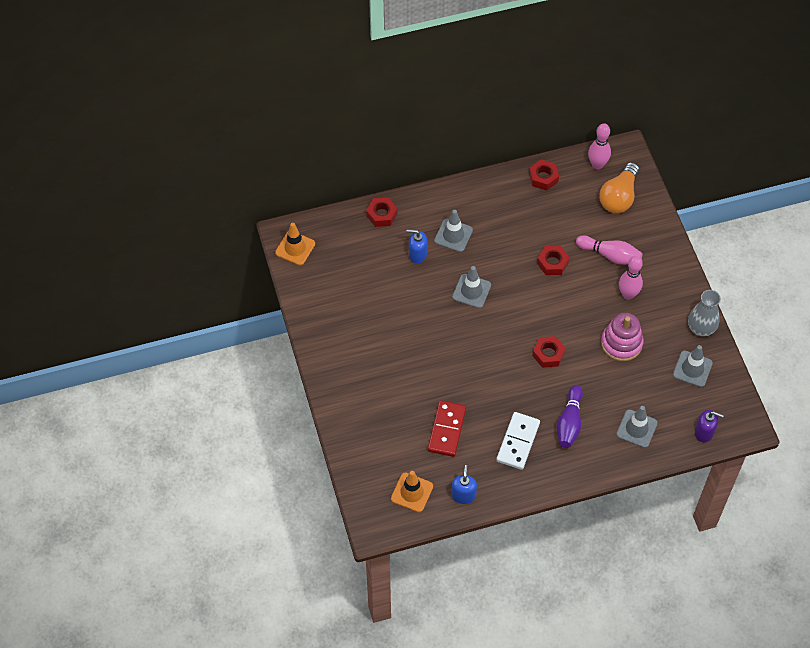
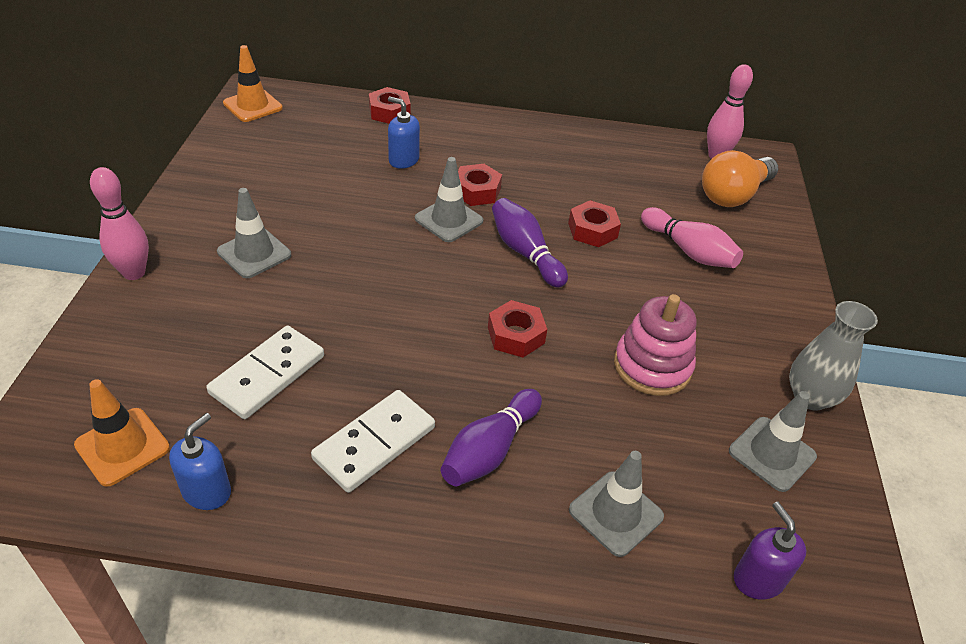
camera: 20 degrees right, 15 degrees down
(447, 430) = (268, 375): red domino -> white domino
(453, 235) = (468, 158): grey traffic cone -> grey traffic cone (254, 253)
(525, 297) = (525, 253): none -> purple bowling pin
(543, 177) = (632, 145): red nut -> red nut (477, 191)
(628, 294) = (695, 306): pink bowling pin -> pink bowling pin (134, 273)
(704, 432) = (758, 579): purple soap dispenser -> purple soap dispenser turned 150 degrees counterclockwise

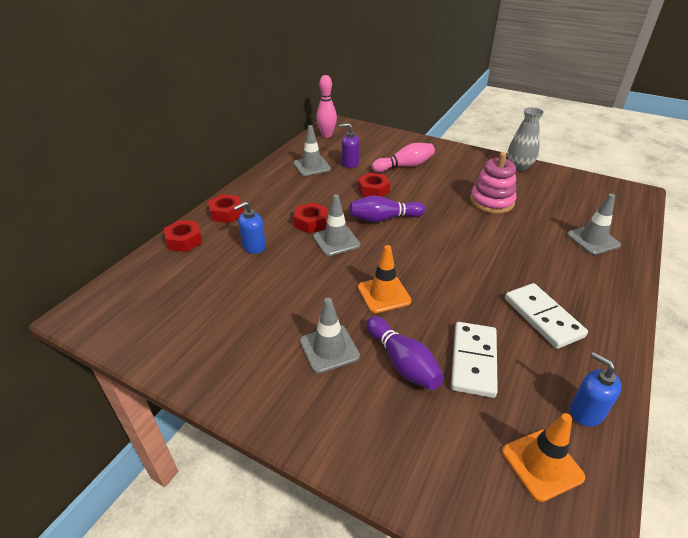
camera: 65 degrees left, 5 degrees down
(134, 273) = (322, 439): pink bowling pin -> none
(253, 106) = (105, 318): orange traffic cone -> orange traffic cone (384, 294)
(268, 375) = (474, 361): white domino -> white domino turned 45 degrees clockwise
(490, 450) = (549, 271): purple bowling pin -> purple bowling pin (402, 362)
(516, 335) = (458, 240): red nut -> red nut (226, 213)
(733, 195) = (364, 141): orange light bulb -> none
(758, 579) = (627, 212): purple soap dispenser -> purple soap dispenser (350, 163)
(772, 454) = (554, 186): grey traffic cone -> grey traffic cone (312, 166)

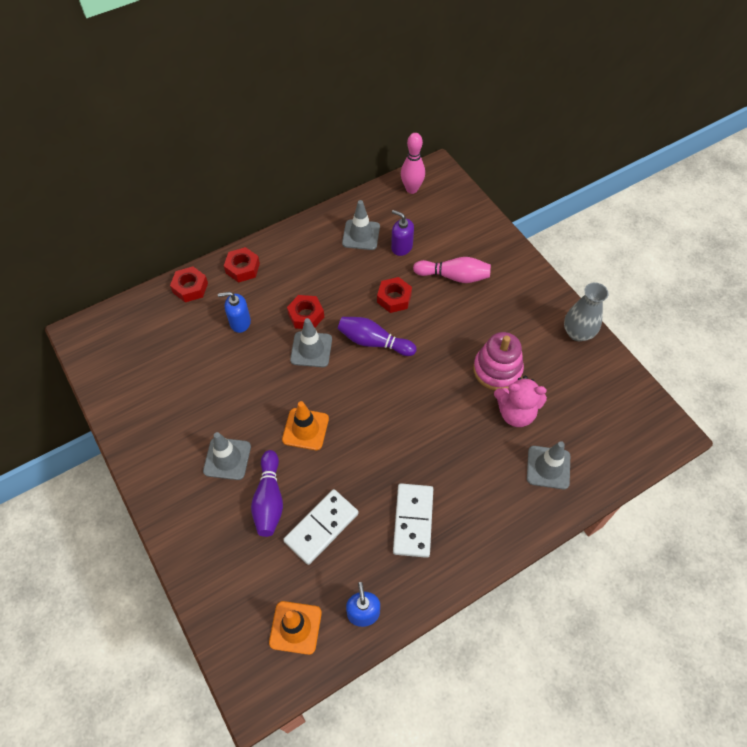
camera: 30 degrees right, 20 degrees up
(533, 219) = (515, 413): none -> pink teddy bear

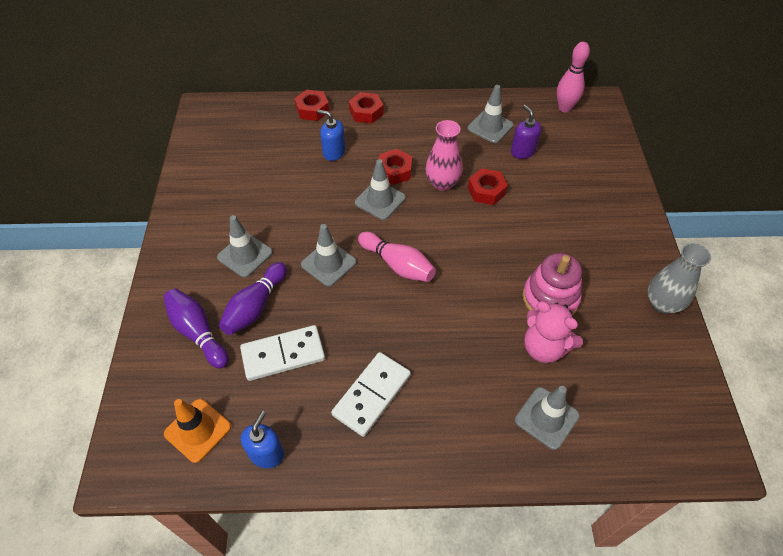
camera: 30 degrees right, 5 degrees down
(305, 429) = (328, 263): orange traffic cone -> grey traffic cone
(353, 308) = (442, 183): none -> pink vase
(373, 342) = (442, 219): purple bowling pin -> purple bowling pin (198, 332)
(454, 276) = (559, 196): pink bowling pin -> pink bowling pin (398, 265)

